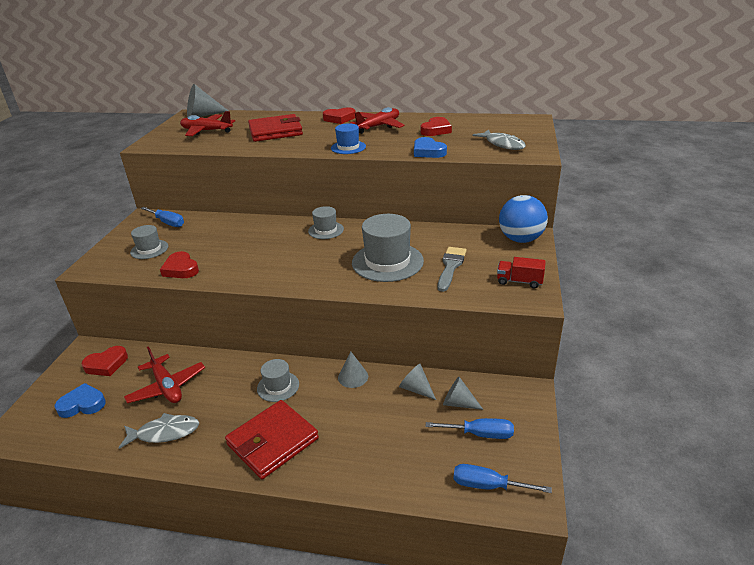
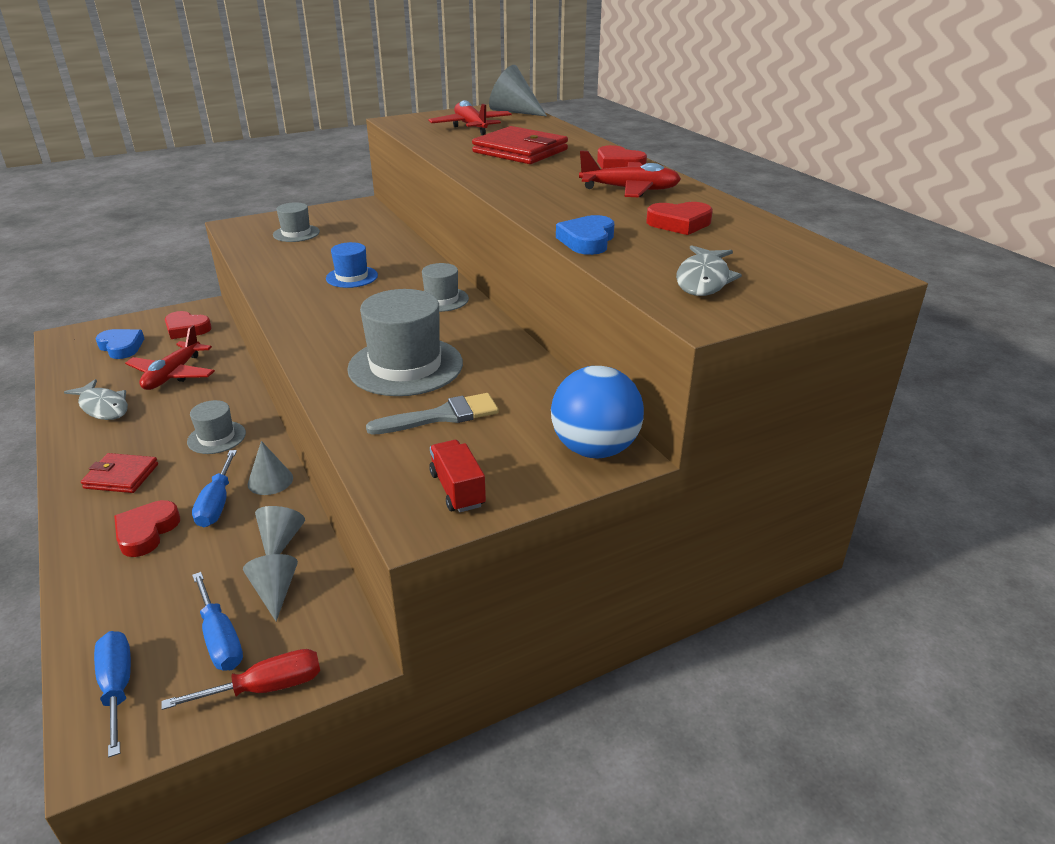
camera: 50 degrees right, 0 degrees up
(167, 223) = (359, 219): blue screwdriver -> blue screwdriver (217, 503)
(181, 269) = (272, 262): red heart -> red heart (146, 532)
(272, 441) = (121, 476): red wallet -> red wallet, size x0.60
(348, 147) = (528, 196): blue hat -> blue hat (352, 277)
(531, 426) = (266, 687): none -> red screwdriver

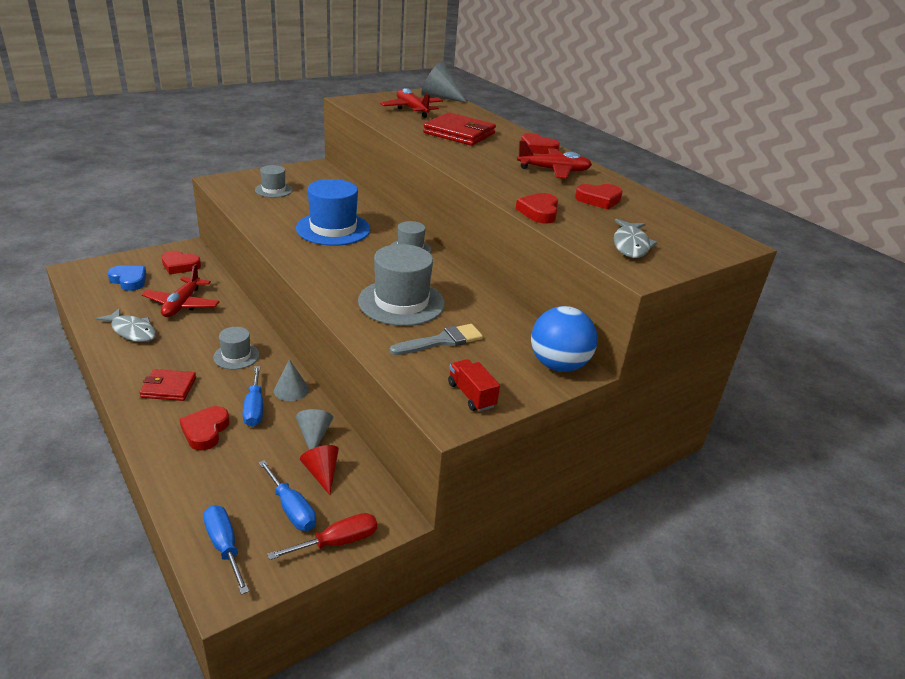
camera: 10 degrees left, 0 degrees up
(275, 591) = (322, 473): grey cone -> red cone
(352, 277) = (333, 229): blue hat -> blue hat, size x1.82
(587, 241) = (539, 212): blue heart -> red heart

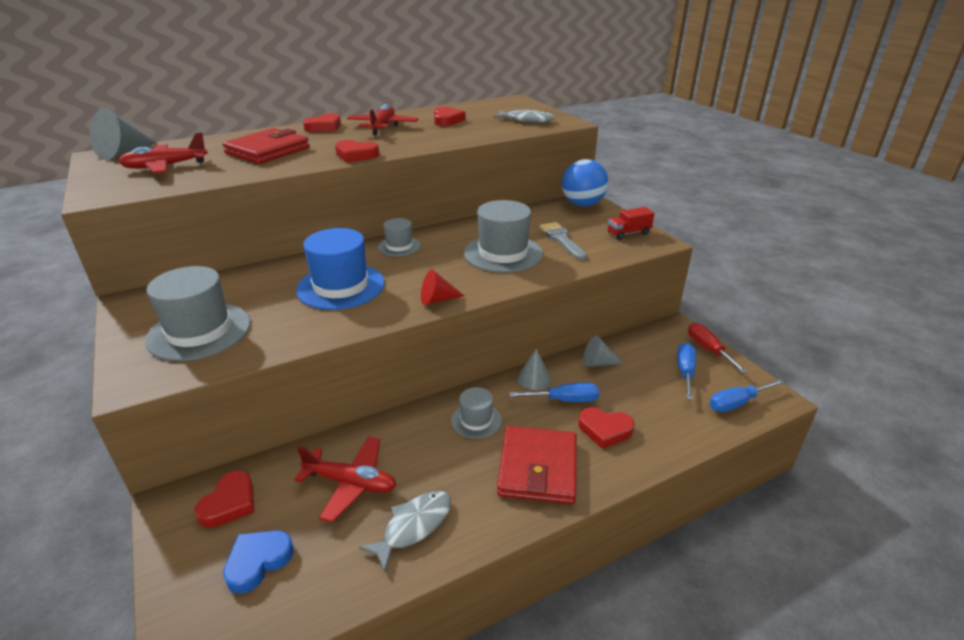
camera: 80 degrees left, 0 degrees up
(169, 387) = (537, 468): red wallet -> red wallet, size x1.66
(274, 190) = (199, 331): grey hat -> grey hat, size x1.82
(291, 509) = (685, 371): blue screwdriver -> blue screwdriver turned 45 degrees counterclockwise
(322, 473) = (641, 358): red cone -> red cone (437, 300)
(539, 212) = (473, 137): red heart -> red heart (356, 155)

